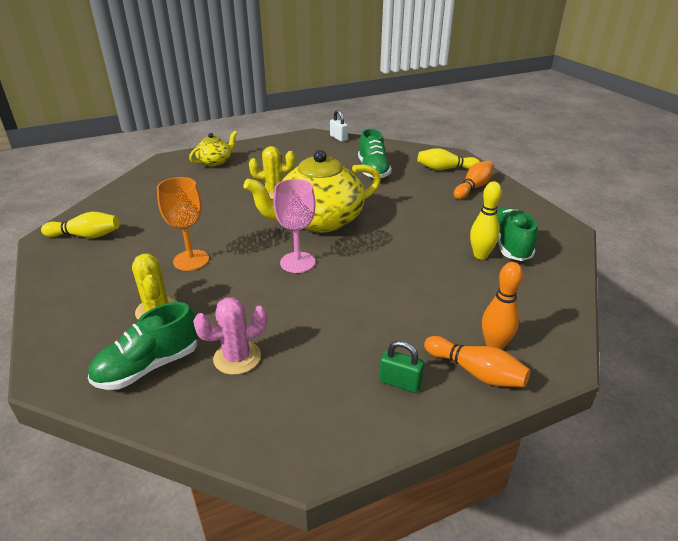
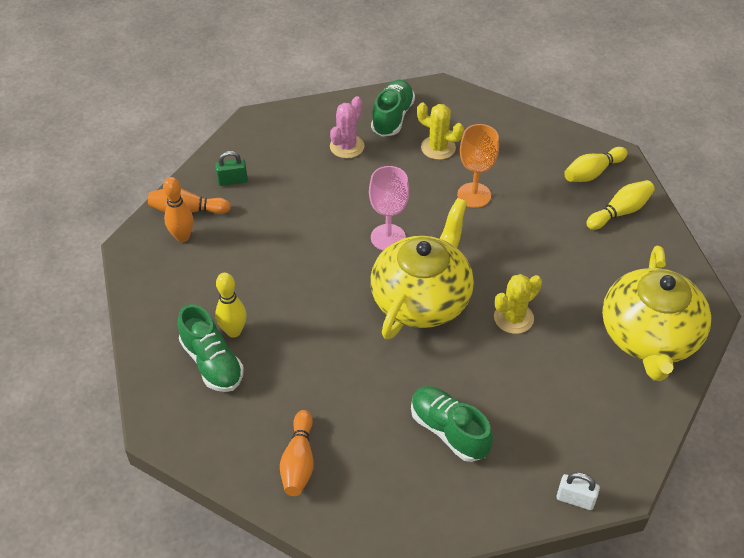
camera: 145 degrees right, 15 degrees up
(215, 162) = (649, 337): yellow teapot -> yellow teapot, size x2.02
(445, 169) = (361, 492): yellow bowling pin -> yellow bowling pin (620, 212)

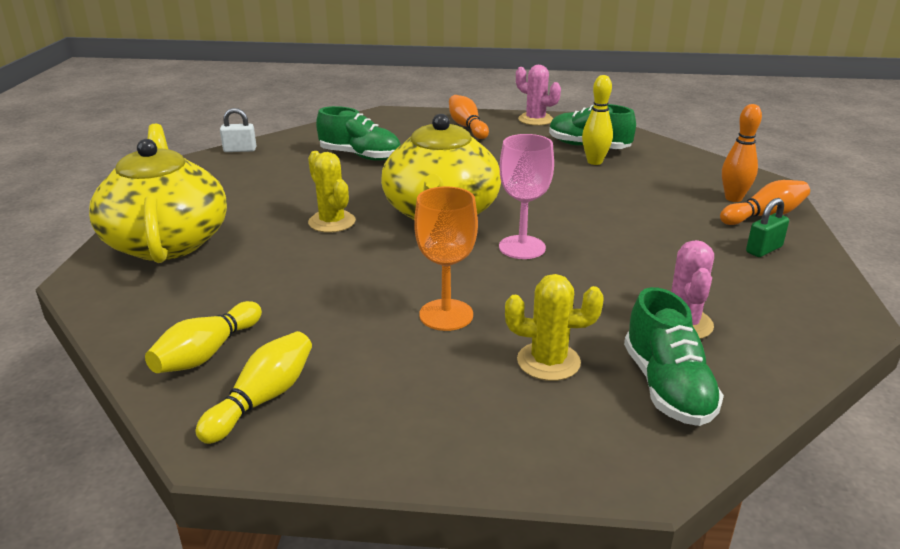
camera: 155 degrees right, 20 degrees down
(210, 449) = (535, 120): none -> pink cactus
(513, 318) = (332, 222): yellow cactus -> yellow cactus turned 60 degrees counterclockwise

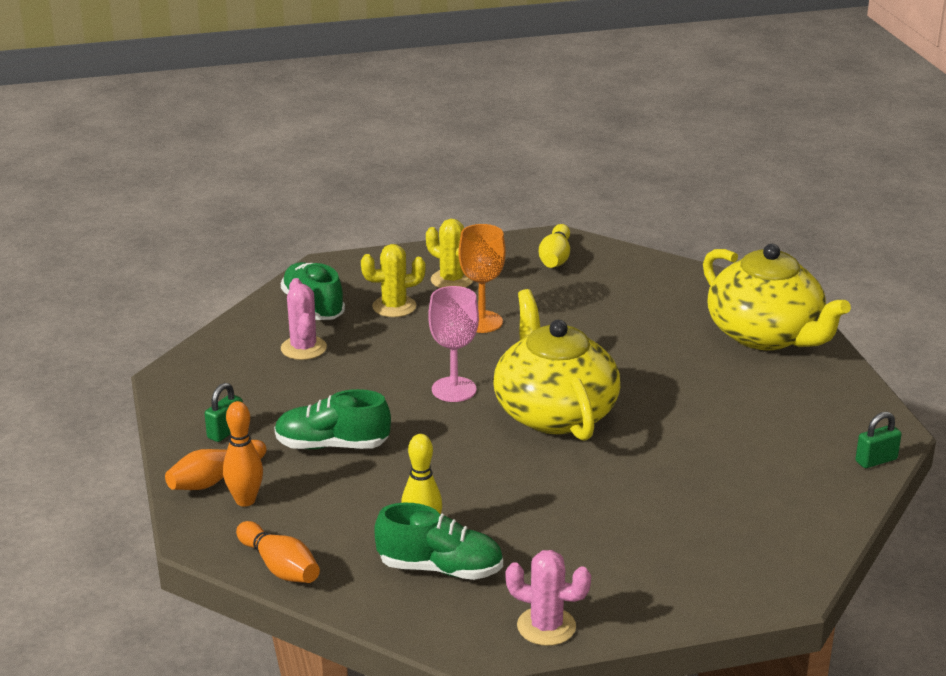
camera: 160 degrees right, 0 degrees up
(207, 353) = (618, 272): yellow bowling pin -> none
(240, 150) = (876, 460): white padlock -> green padlock
(332, 222) = (649, 382): yellow cactus -> yellow cactus (452, 280)
(360, 156) = (720, 481): green shoe -> green shoe (332, 445)
(467, 127) = (637, 580): orange bowling pin -> orange bowling pin (280, 567)

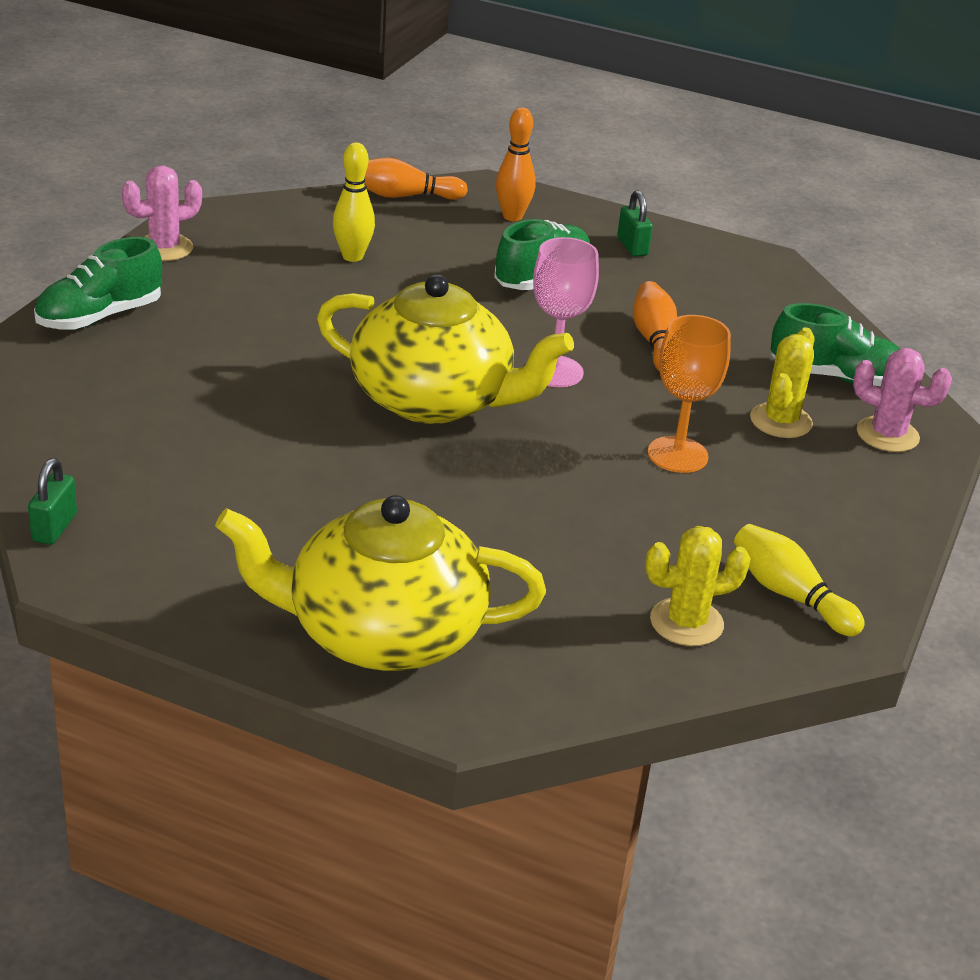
camera: 125 degrees right, 5 degrees up
(215, 479) = (562, 217): orange bowling pin -> orange bowling pin (654, 341)
(303, 348) = (744, 336): pink cactus -> pink cactus (887, 435)
(440, 568) = (299, 244): green shoe -> green shoe (100, 317)
(452, 280) = (809, 487): yellow cactus -> yellow cactus (686, 622)

